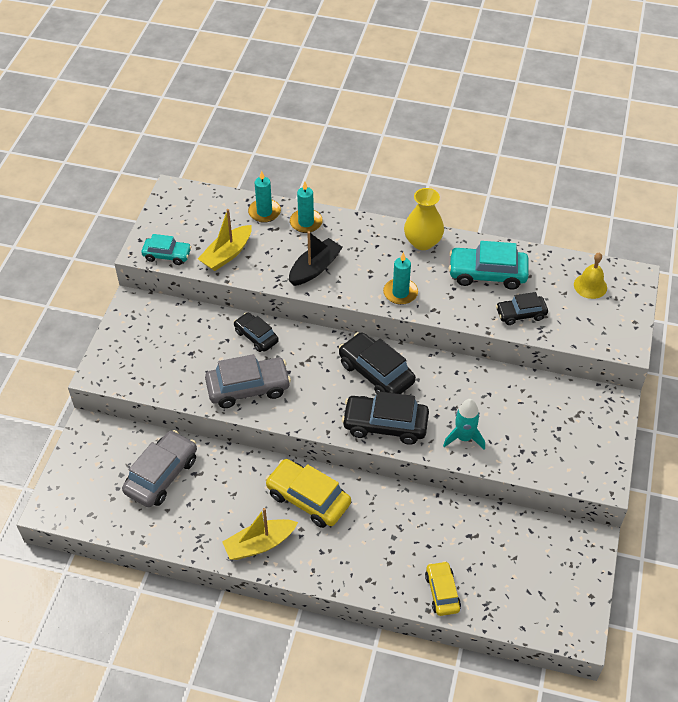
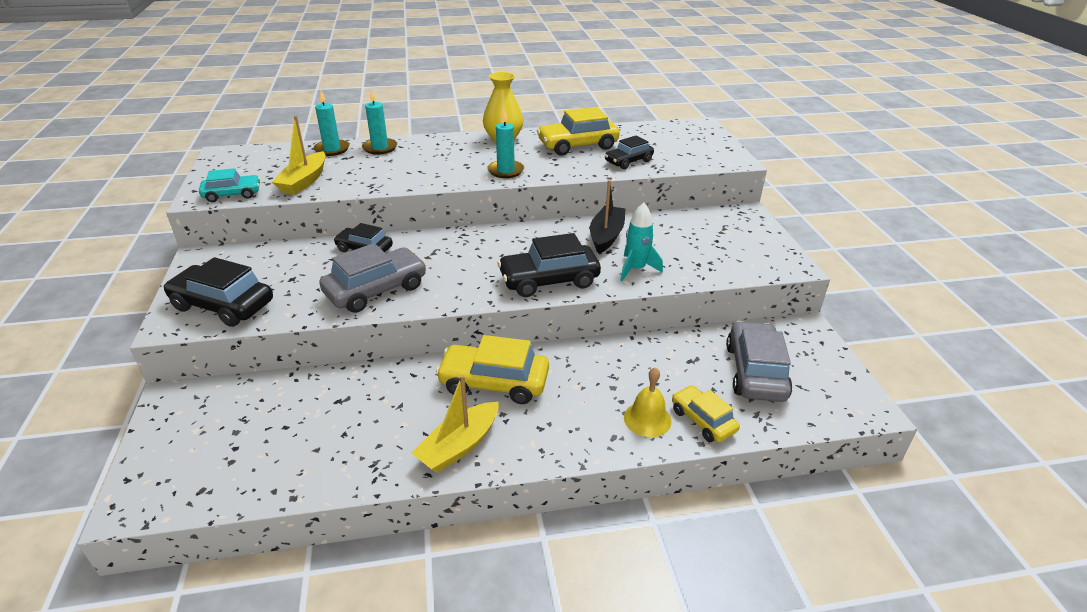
camera: 25 degrees left, 15 degrees down
(161, 475) = (294, 415): grey car -> grey car (755, 372)
(315, 268) = (407, 172): black boat -> black boat (606, 236)
(376, 373) = (512, 245): black car -> black car (223, 305)
(487, 274) = (577, 145): turquoise car -> yellow car
(590, 286) = (671, 136): yellow bell -> yellow bell (647, 419)

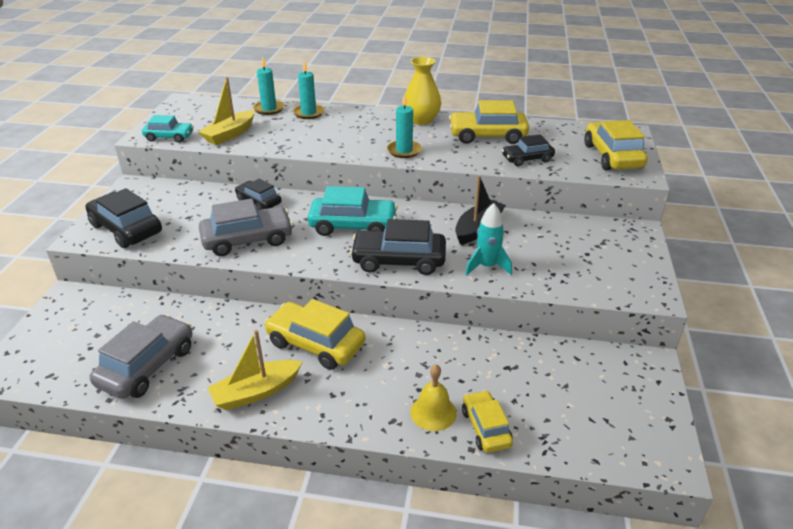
camera: 20 degrees right, 0 degrees up
(481, 255) = (353, 226): none -> turquoise car
(701, 148) = (612, 156): none -> yellow car
(755, 372) = (567, 394): grey car -> grey car (147, 366)

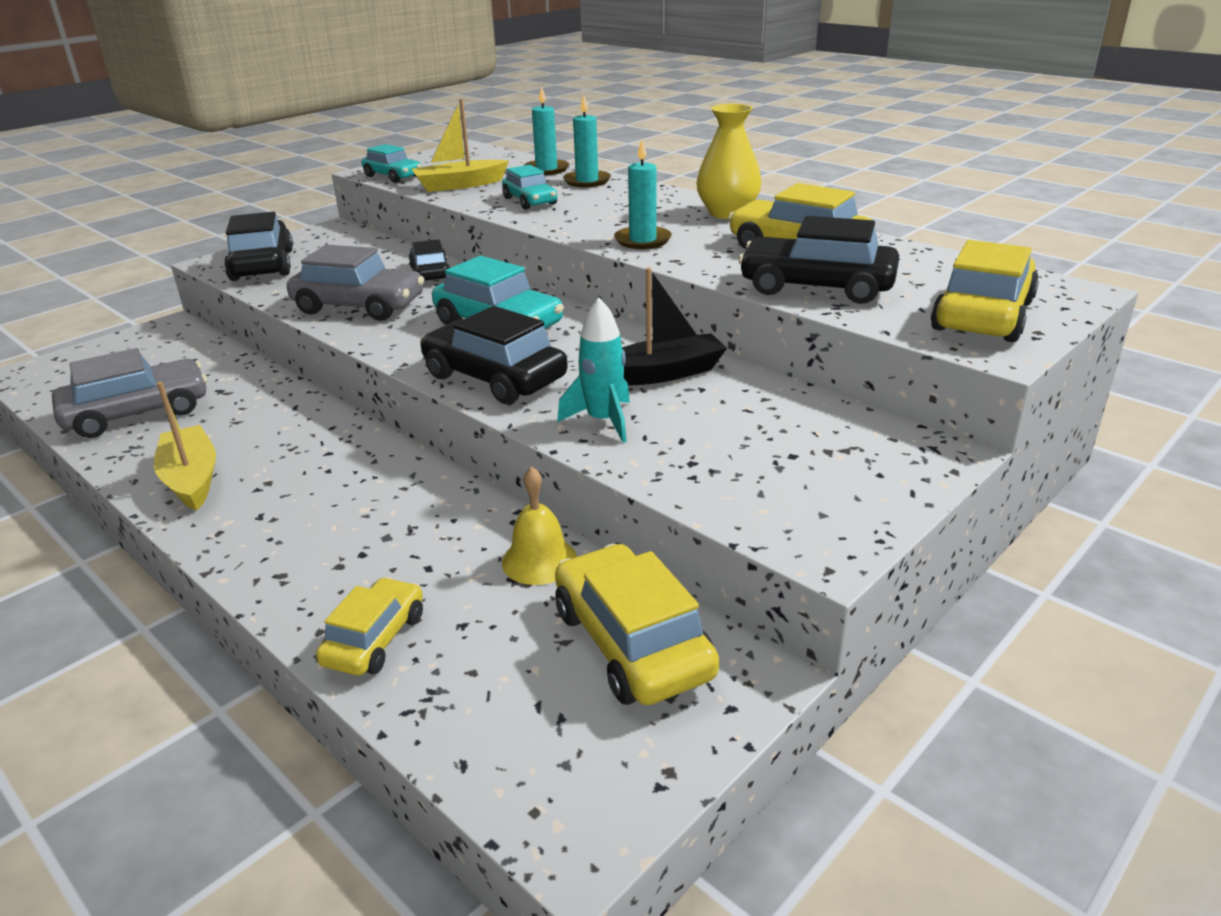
camera: 35 degrees right, 5 degrees down
(256, 392) = (191, 479): yellow boat -> yellow boat turned 60 degrees clockwise
(296, 137) = (530, 201): none -> turquoise car
(315, 344) = (321, 455): yellow car -> yellow car (632, 643)
(433, 412) = (339, 588): yellow bell -> yellow bell (539, 560)
(527, 159) = (816, 287): black car -> black car, size x1.63

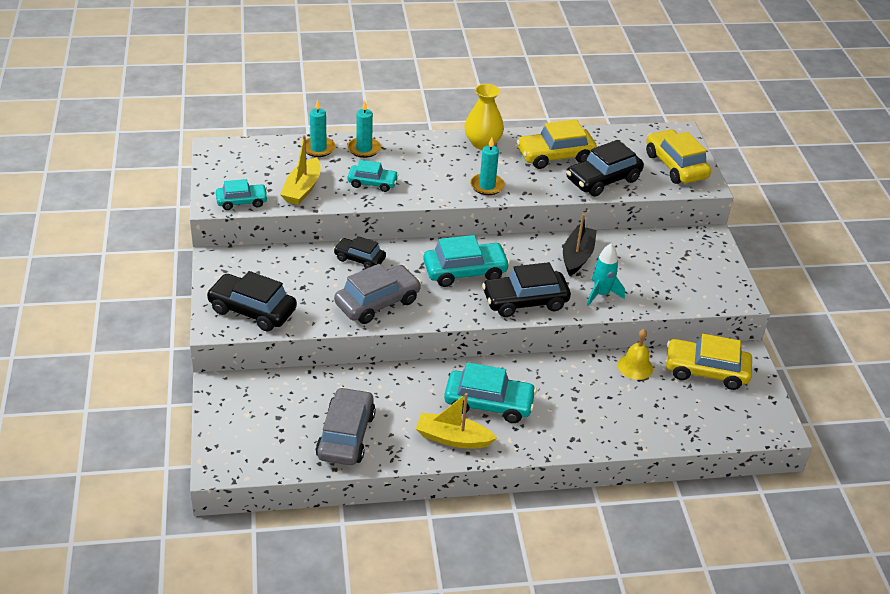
camera: 55 degrees left, 10 degrees up
(297, 475) = (489, 403): none -> turquoise car
(375, 639) = (643, 430): yellow car -> none

